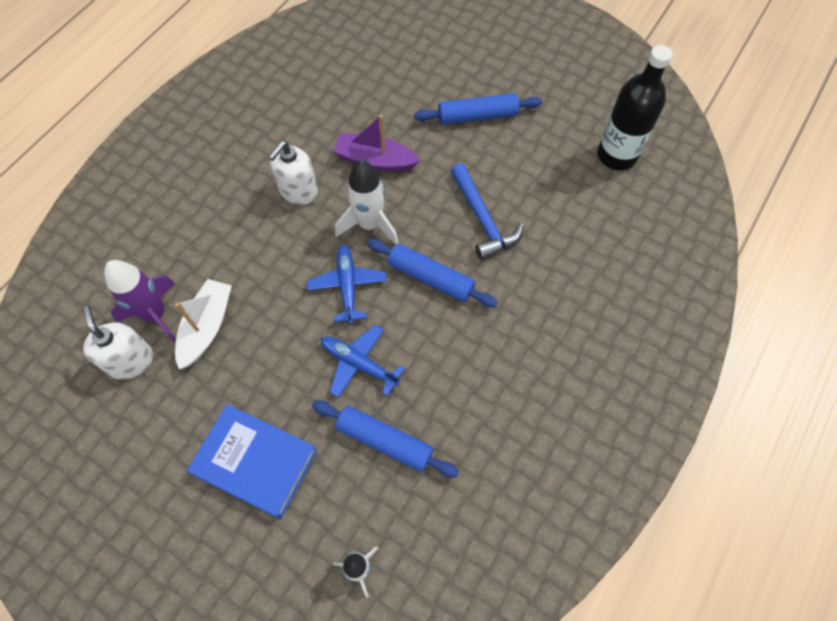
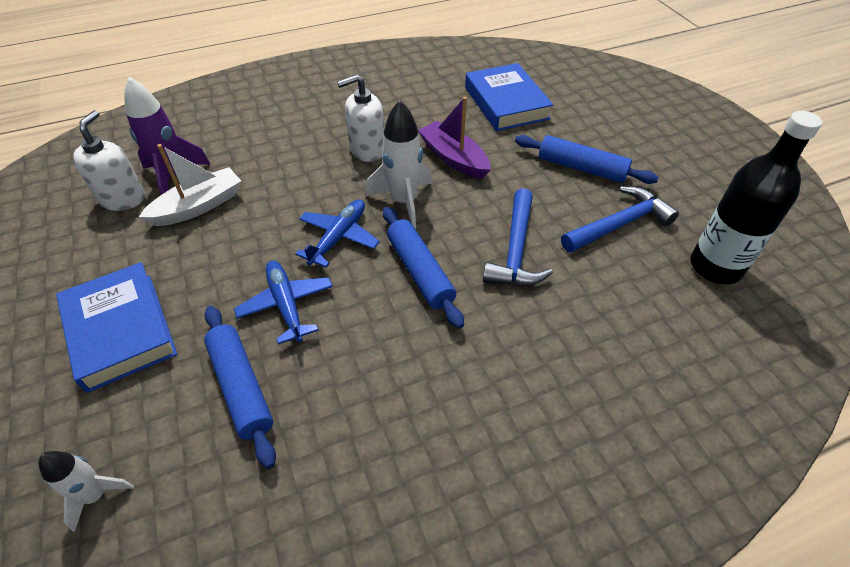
camera: 35 degrees right, 15 degrees down
(373, 78) = (506, 103): none -> blue book
(536, 154) = (619, 224): none -> blue hammer

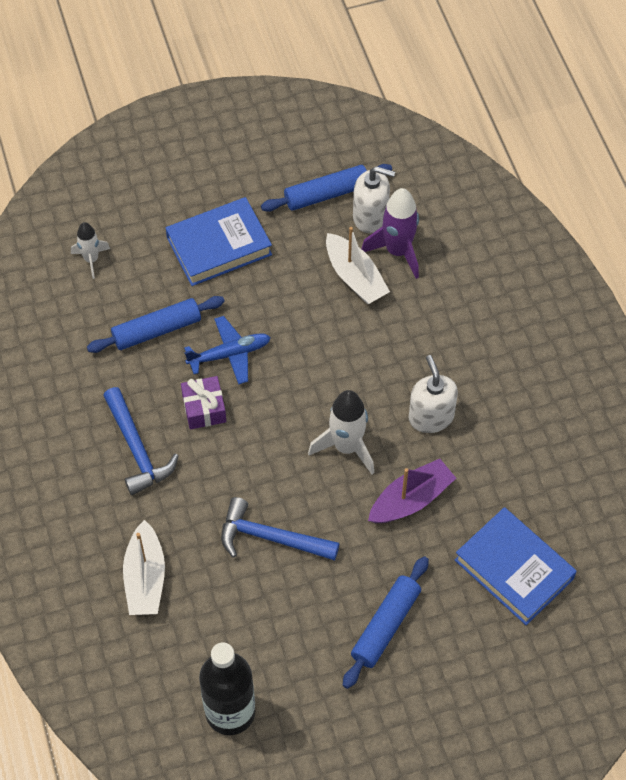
camera: 95 degrees right, 10 degrees up
(338, 237) = (302, 391): blue plane -> none
(362, 323) = (204, 409): none -> purple gift
(420, 271) = (254, 455): blue rolling pin -> blue rolling pin (326, 194)
(506, 103) = (514, 569): blue book -> blue book turned 60 degrees clockwise
(597, 358) = (145, 578): none -> white boat
(619, 224) = (296, 640): blue hammer -> blue hammer (137, 449)

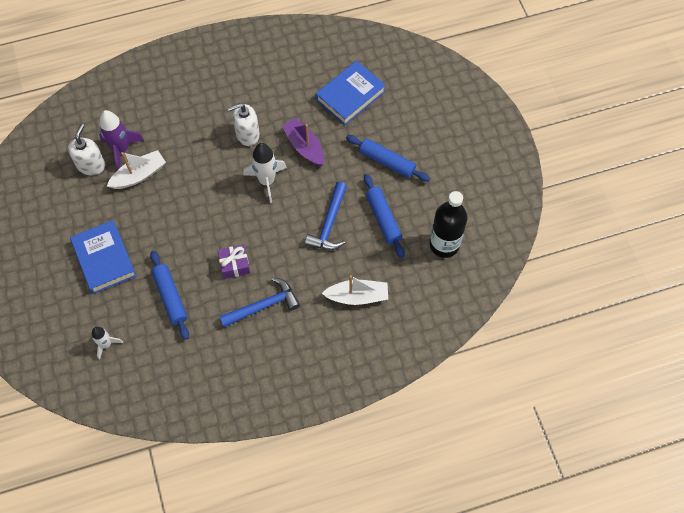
camera: 90 degrees left, 5 degrees up
(229, 354) = (193, 250): blue plane -> none
(326, 194) = (68, 192): blue rolling pin -> blue rolling pin (383, 218)

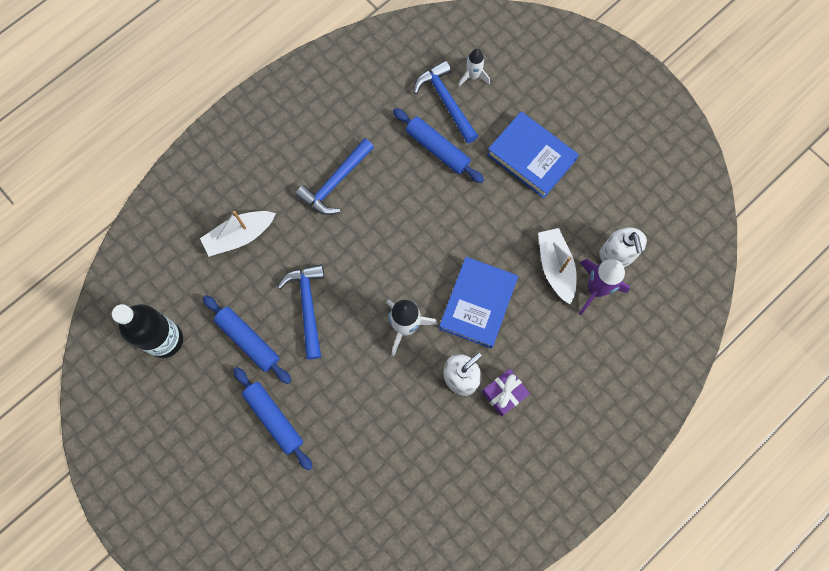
camera: 155 degrees right, 10 degrees up
(139, 175) = (555, 267): white boat -> white boat turned 135 degrees clockwise
(141, 333) = (446, 101): none -> blue hammer
(235, 265) = (389, 212): purple gift -> purple gift (504, 393)
(304, 147) = (383, 393): purple boat -> none
(350, 96) = (360, 495): blue book -> blue book (478, 304)
(387, 162) = (274, 418): blue rolling pin -> blue rolling pin turned 45 degrees clockwise

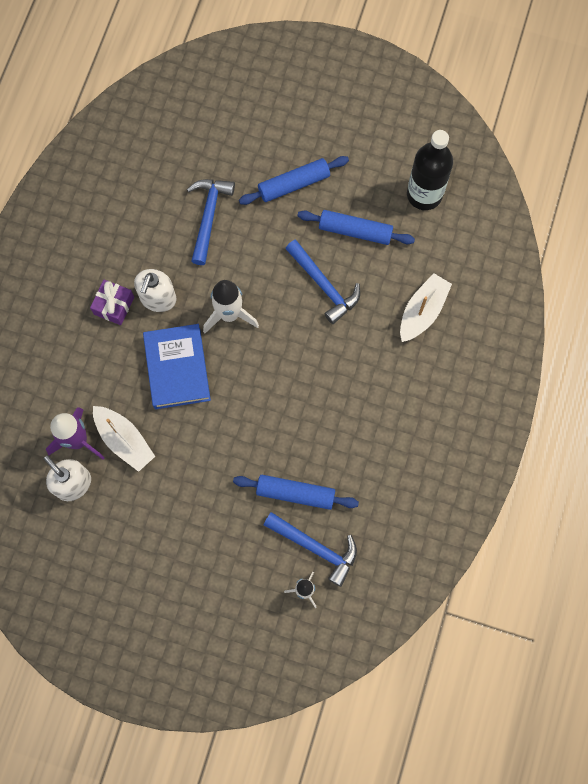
camera: 150 degrees right, 0 degrees up
(274, 418) = (294, 184): blue rolling pin -> blue rolling pin turned 45 degrees counterclockwise
(335, 182) = (370, 407): blue hammer -> blue hammer (208, 216)
(531, 157) = (202, 536): blue book -> none

